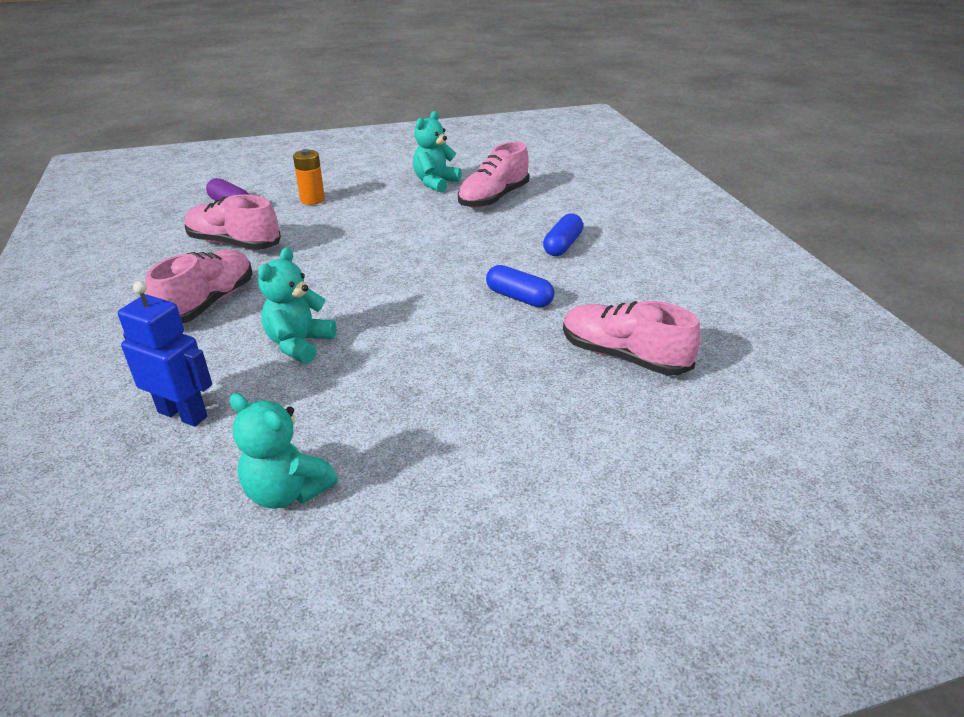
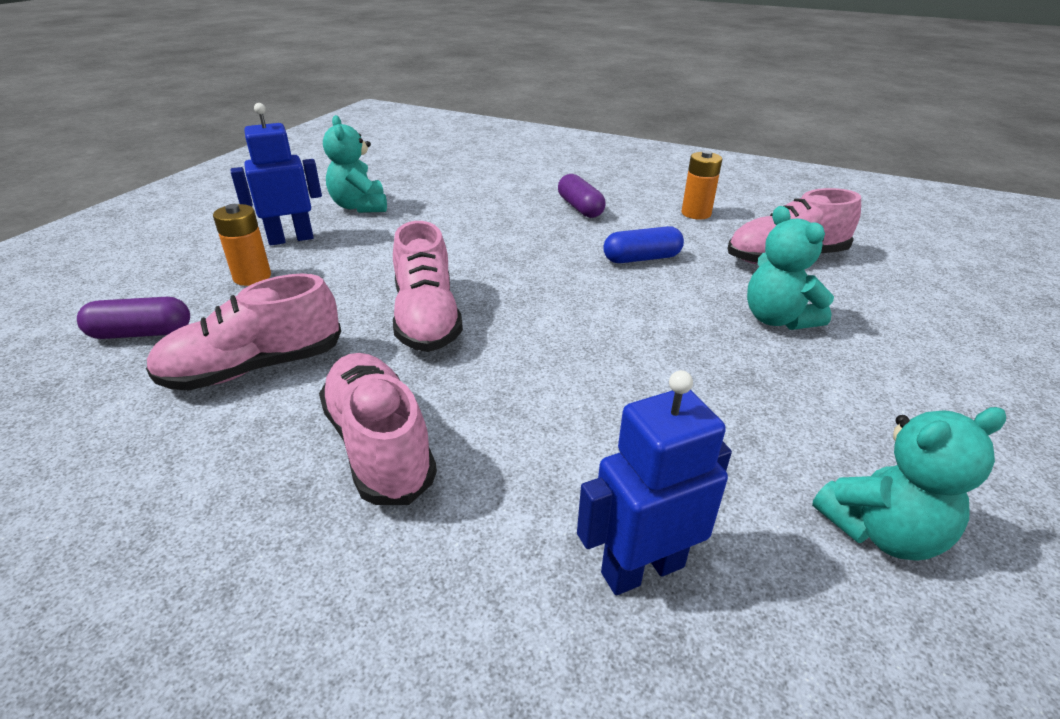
camera: 50 degrees left, 0 degrees up
(299, 344) = (576, 409): turquoise teddy bear -> turquoise teddy bear (777, 319)
(366, 187) = (291, 239): none -> blue robot
(493, 198) = (444, 197): pink shoe -> pink shoe (426, 318)
(562, 245) = (580, 208): blue capsule -> purple capsule
(639, 291) = (696, 213): none -> orange battery

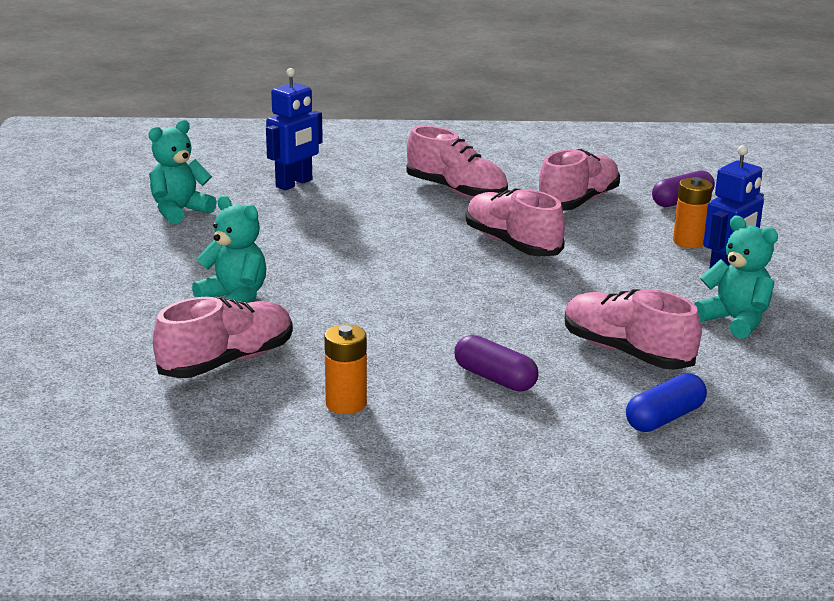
camera: 155 degrees right, 10 degrees down
(469, 204) = (626, 352): none -> pink shoe
(641, 258) = (379, 327): blue capsule -> blue capsule (664, 418)

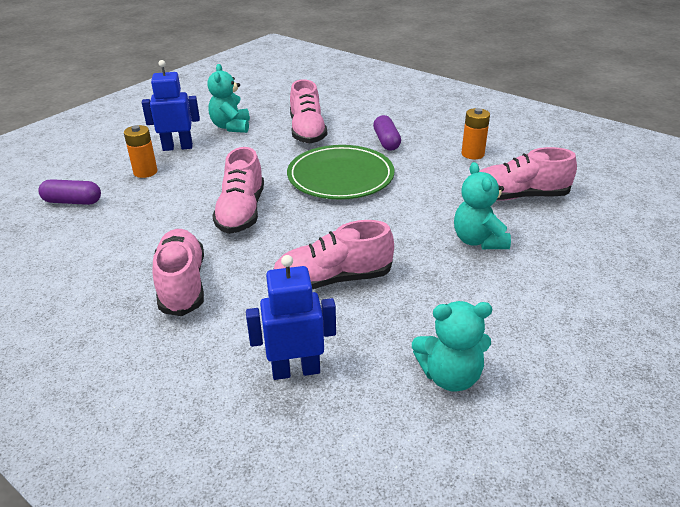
camera: 140 degrees left, 10 degrees up
(475, 310) = (340, 176): none -> green plate
(578, 202) = (129, 230): pink shoe -> pink shoe (333, 279)
(664, 418) = (343, 106): blue capsule -> none

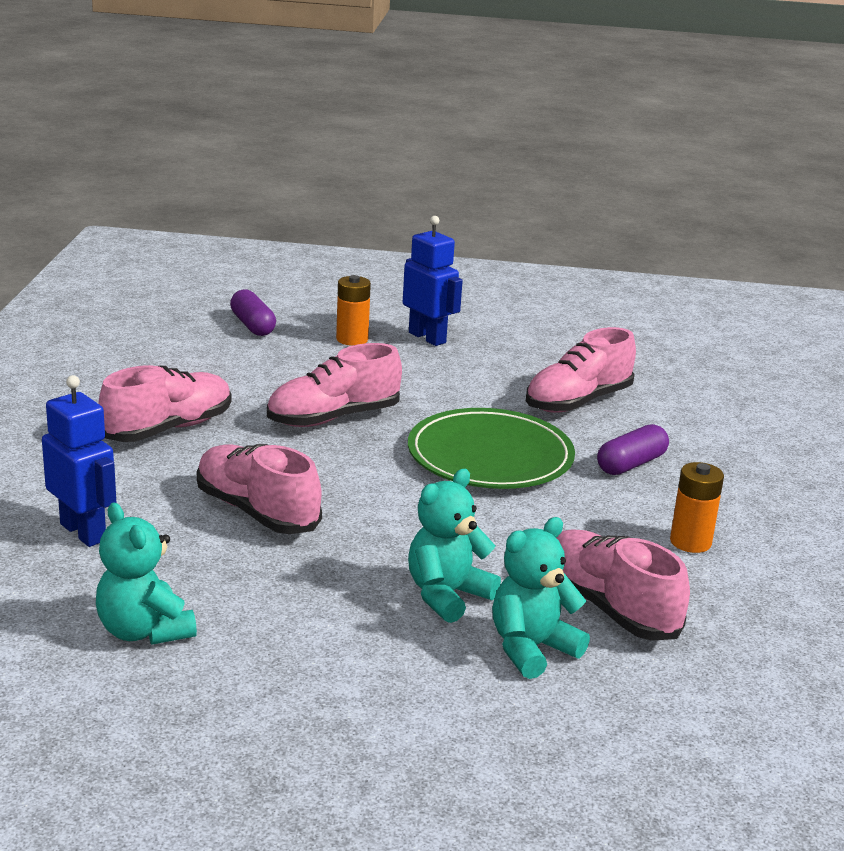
camera: 55 degrees right, 10 degrees down
(231, 127) = (519, 351): turquoise teddy bear -> turquoise teddy bear (531, 648)

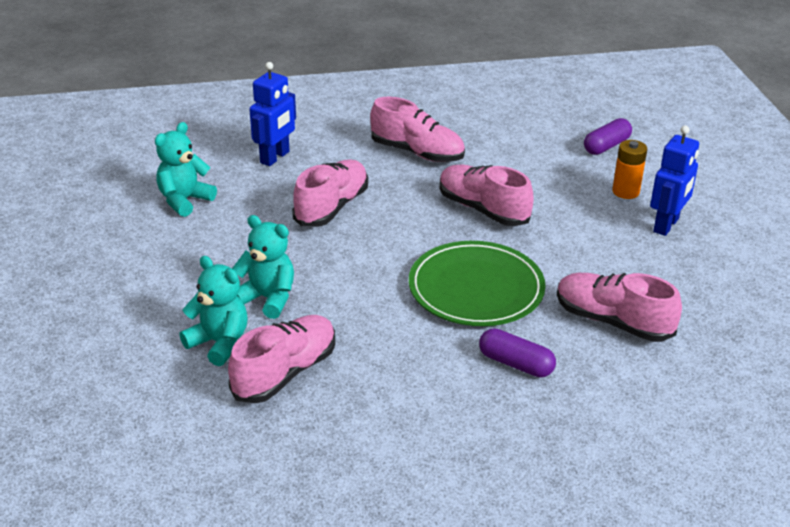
camera: 75 degrees right, 10 degrees up
(690, 542) = (402, 408): orange battery -> none

